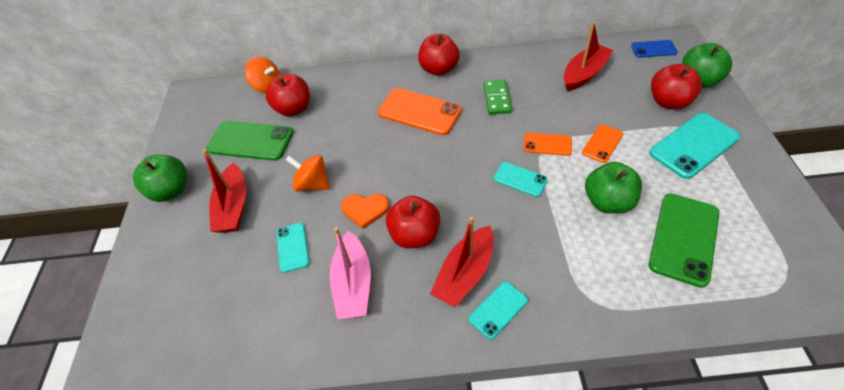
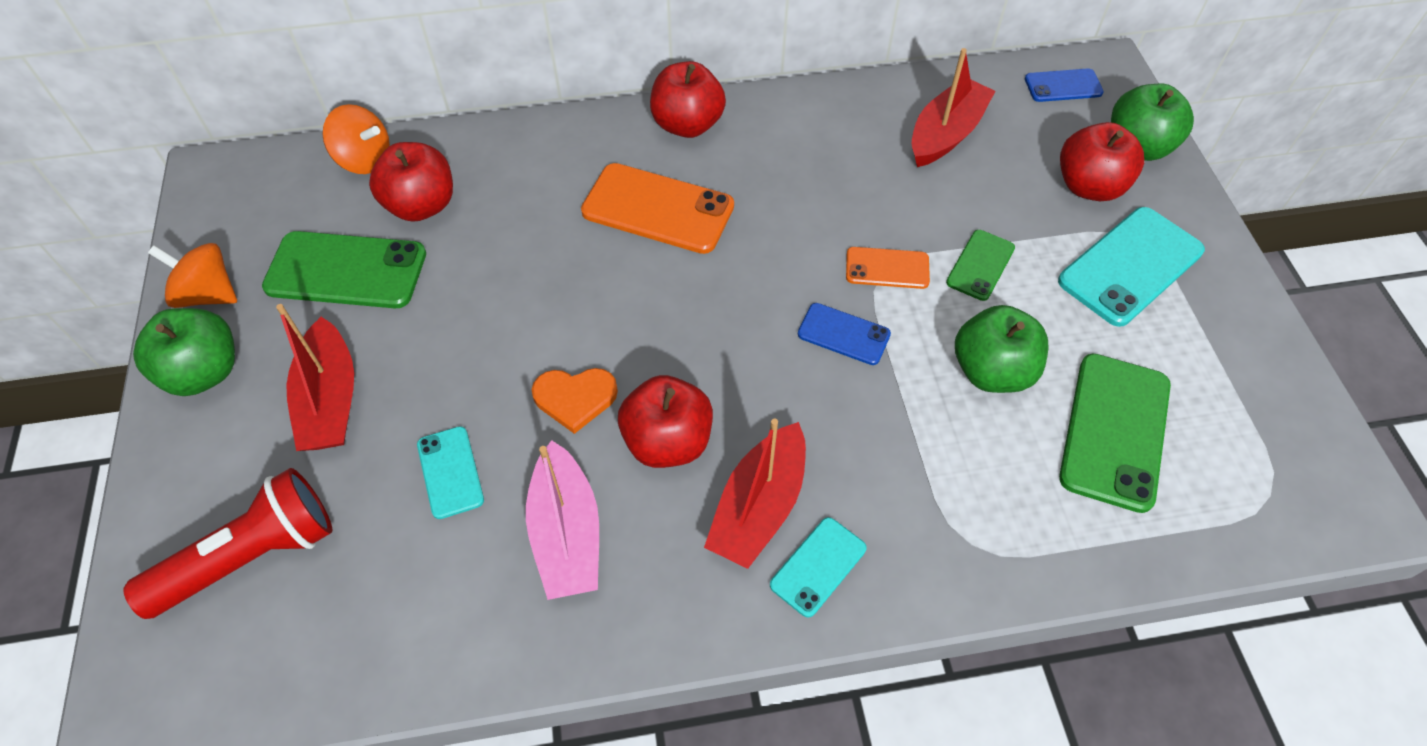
camera: 10 degrees left, 5 degrees up
(181, 288) = (251, 557): none -> red flashlight
(312, 184) = (474, 352): orange spinning top -> orange spinning top (208, 294)
(496, 99) = (795, 182): green domino -> none
(520, 179) = (843, 334): turquoise phone -> blue phone
(602, 143) = (980, 265): orange phone -> green phone

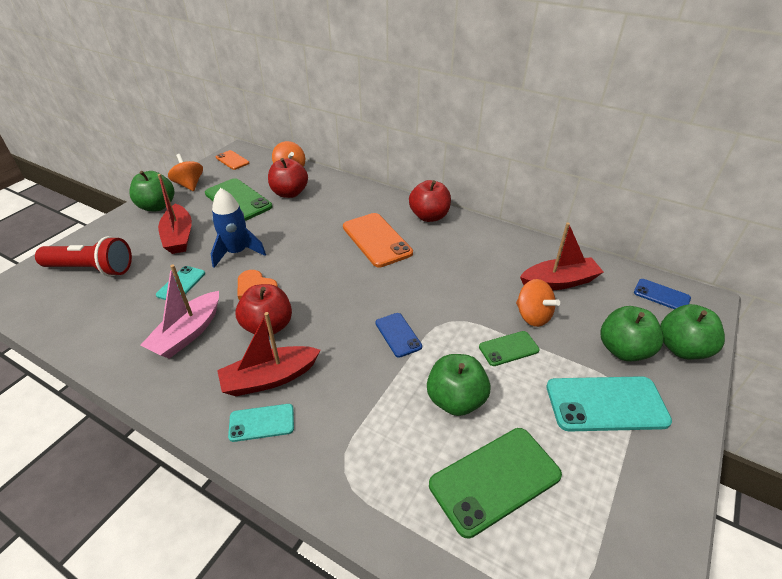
camera: 40 degrees right, 15 degrees down
(330, 400) = (179, 236): red boat -> red boat turned 45 degrees counterclockwise
(471, 362) = (237, 252): none -> blue rocket
(887, 268) = (455, 321): orange phone -> orange phone (232, 160)
(963, 203) = (532, 316): none -> orange spinning top
(1089, 186) = (623, 350): red apple -> green apple

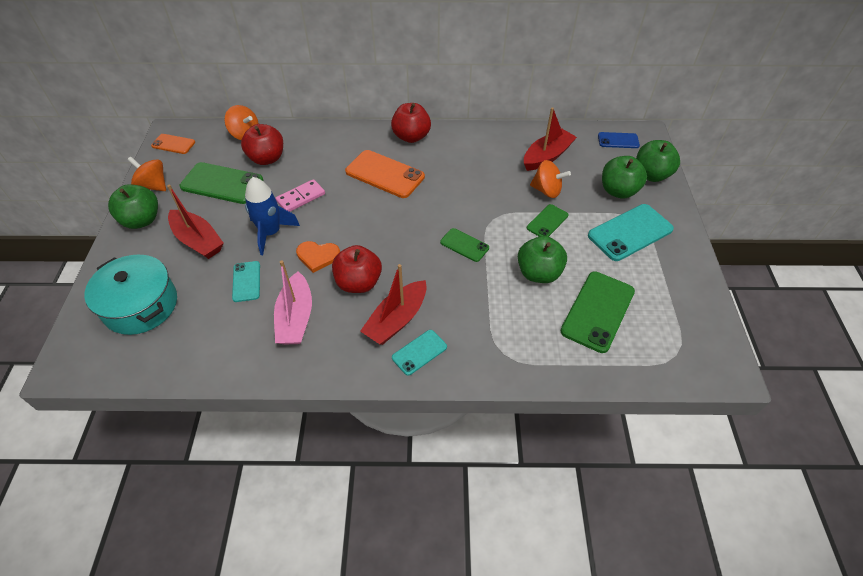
camera: 30 degrees left, 10 degrees up
(92, 269) = (141, 305): red flashlight -> turquoise pot
(287, 233) = (301, 197): none -> pink domino
(398, 335) = (464, 245): blue phone -> green phone

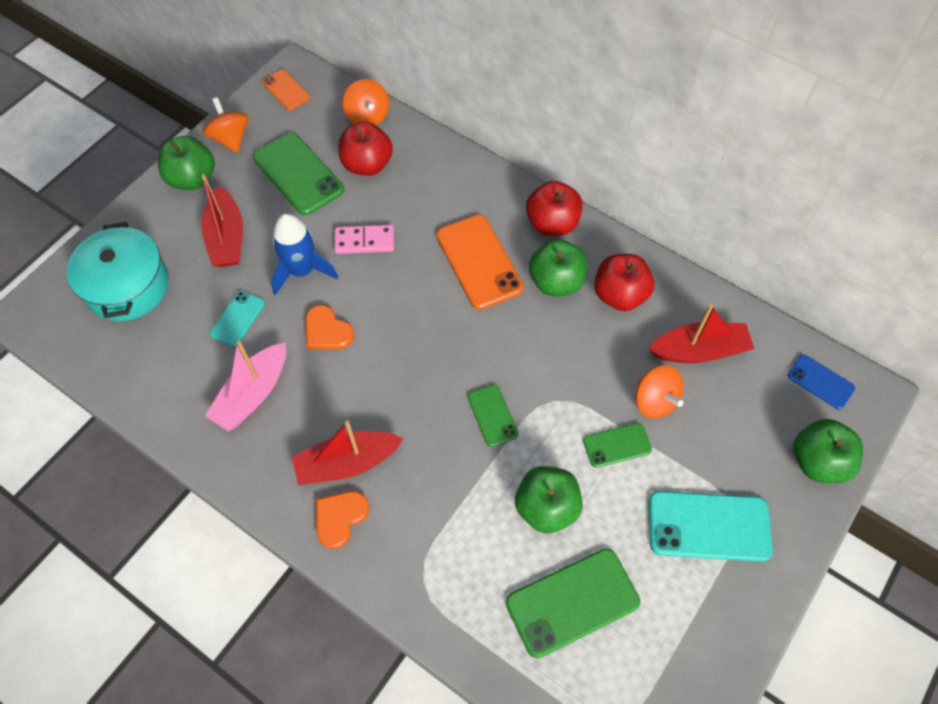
camera: 35 degrees right, 10 degrees up
(358, 283) = (343, 391): red apple -> red apple (619, 295)
(419, 352) = (340, 518): turquoise phone -> orange heart
(618, 191) = (749, 458): green apple -> green apple (556, 282)

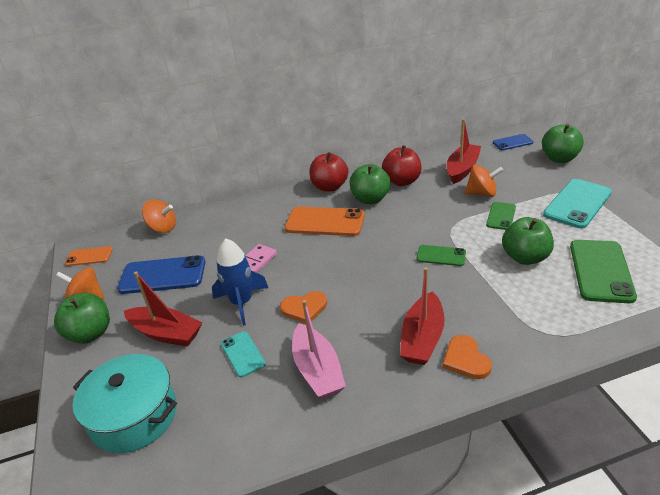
camera: 50 degrees left, 25 degrees down
(298, 174) = (162, 275): green phone -> blue phone
(367, 165) = (198, 241): red apple -> none

